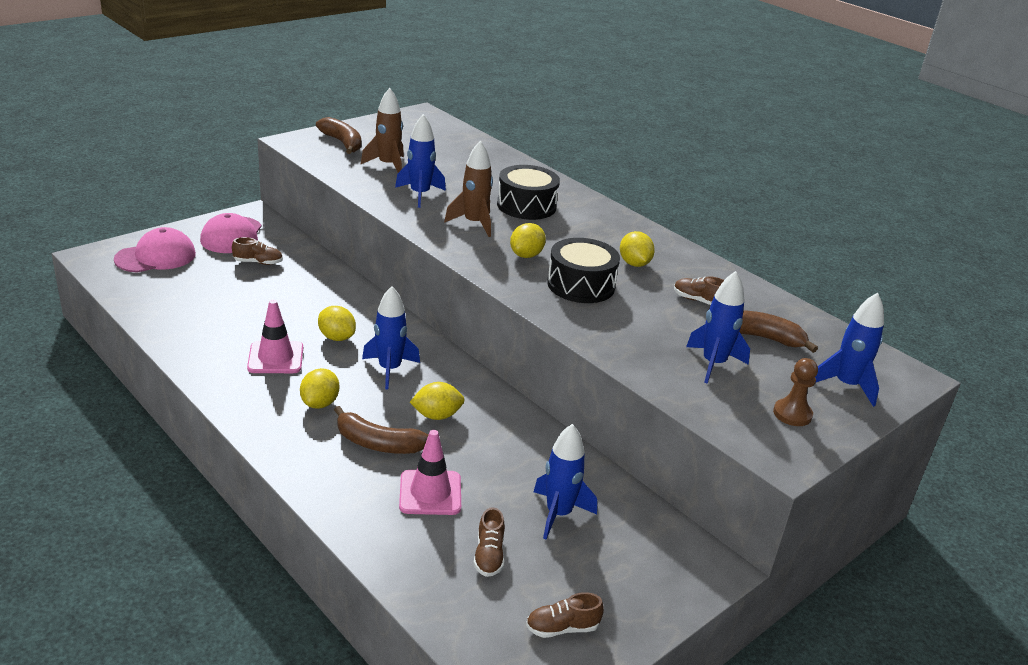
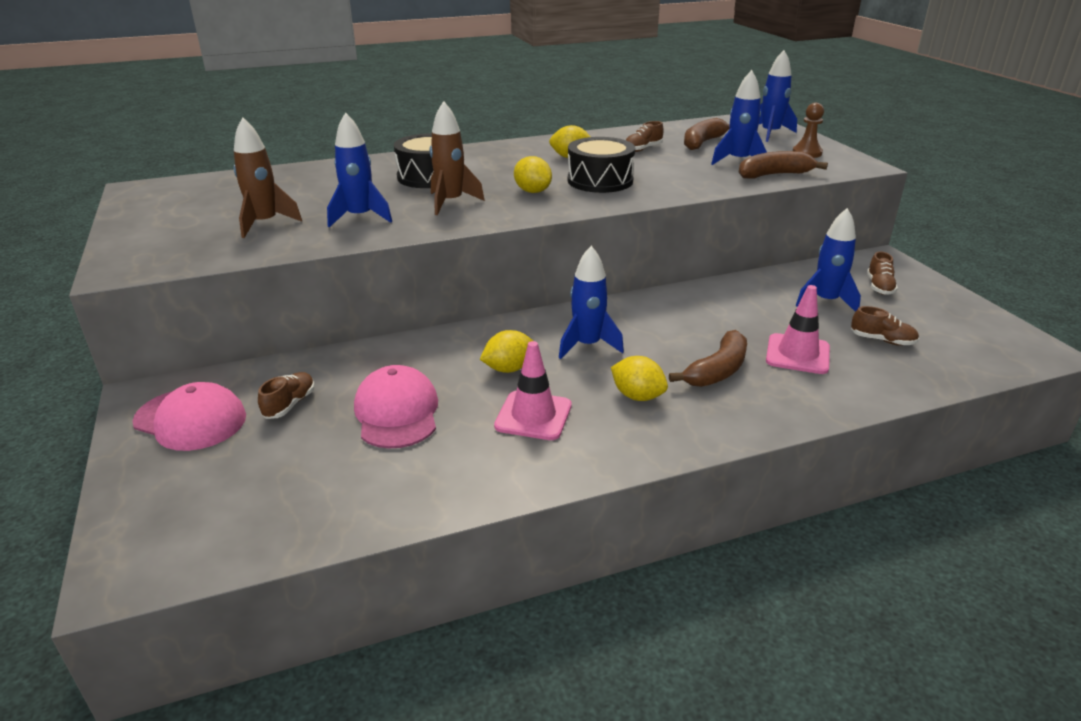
camera: 65 degrees left, 0 degrees up
(156, 257) = (190, 499): pink cap -> pink cap (397, 412)
(342, 143) = (166, 240): brown banana -> brown banana (774, 175)
(437, 415) = (677, 332): yellow lemon -> none
(562, 628) = (962, 325): brown shoe -> brown shoe (879, 287)

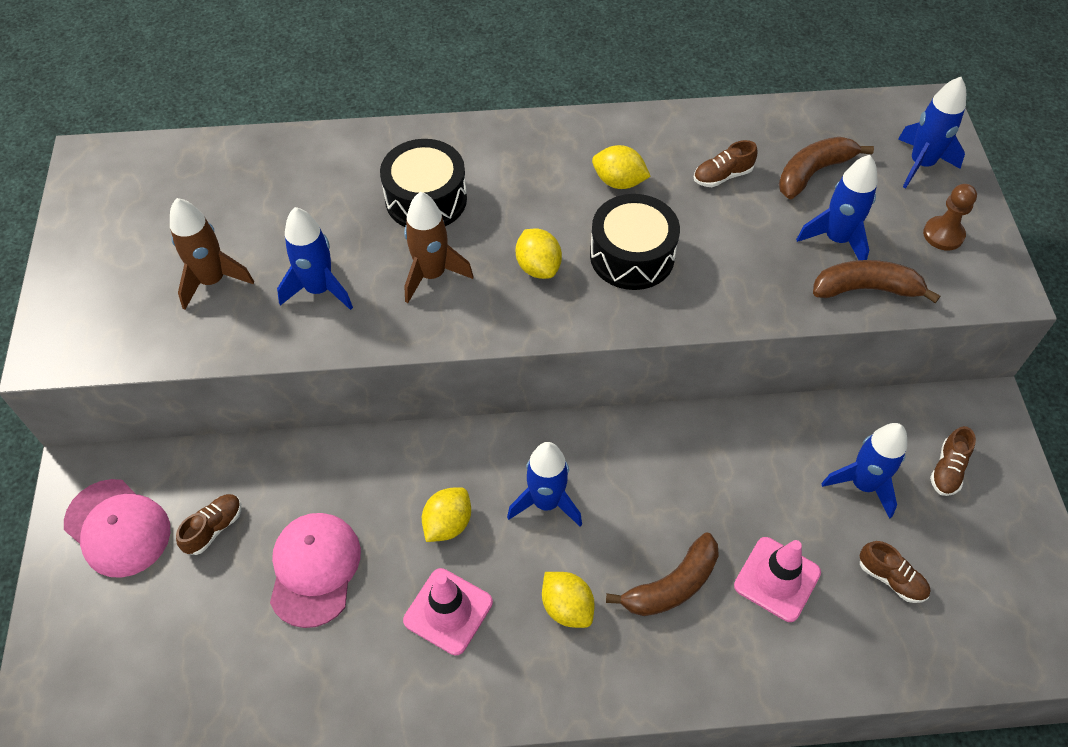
camera: 15 degrees right, 25 degrees up
(509, 369) = (448, 523): yellow lemon -> yellow lemon turned 45 degrees counterclockwise

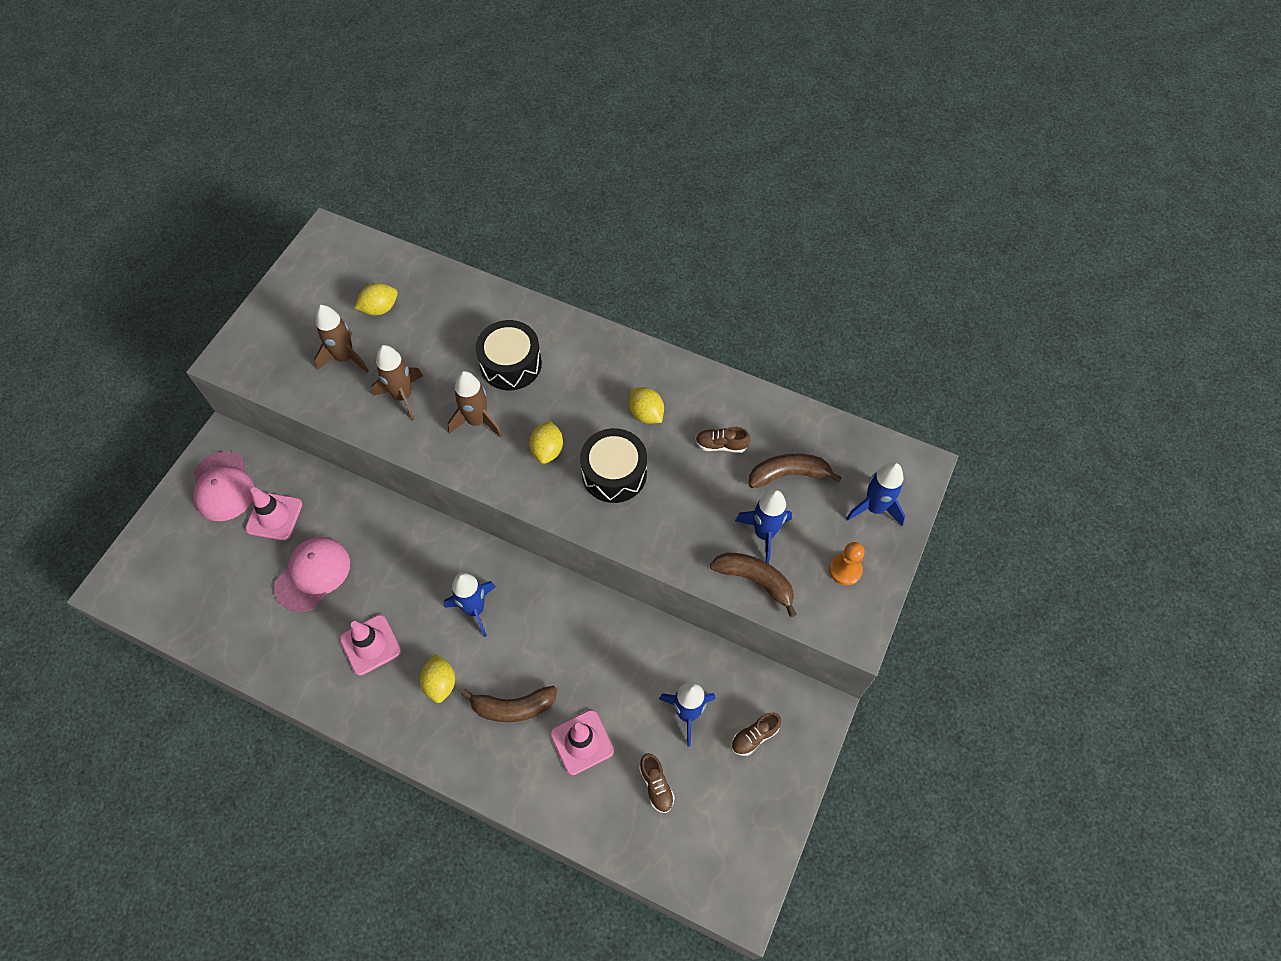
camera: 30 degrees right, 5 degrees up
(214, 528) = (274, 516): brown shoe -> pink traffic cone
(319, 289) = (403, 396): blue rocket -> brown rocket
(448, 523) = (407, 589): yellow lemon -> yellow lemon (380, 308)
(943, 234) = (845, 570): brown pawn -> orange pawn

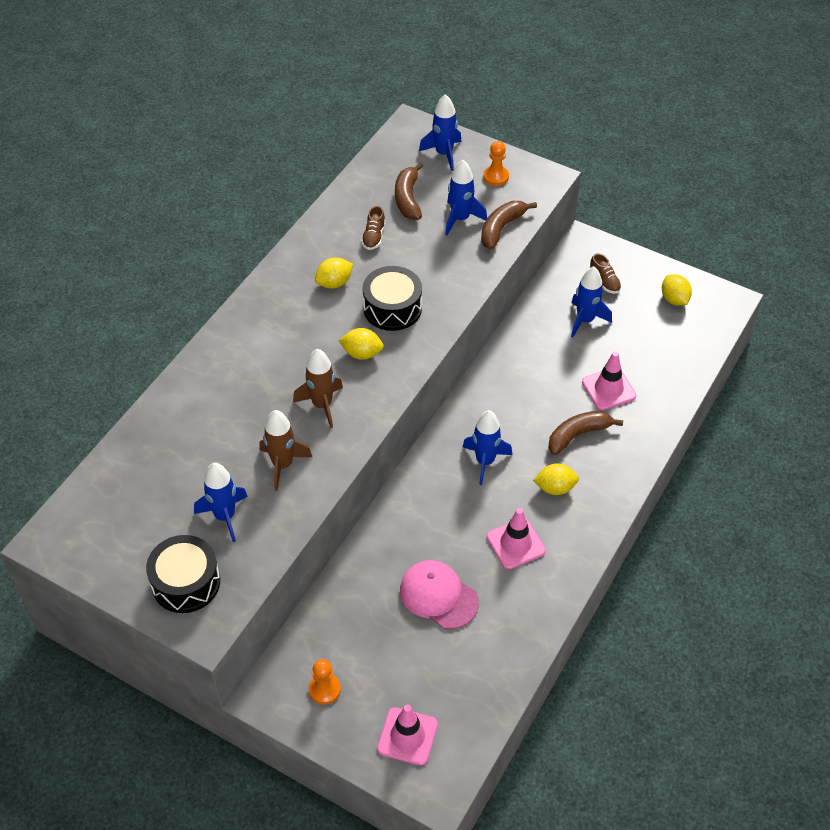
camera: 85 degrees left, 10 degrees down
(223, 486) = (324, 689): pink cap -> orange pawn
(274, 516) = (368, 636): pink traffic cone -> pink traffic cone (407, 736)
(345, 358) = (225, 516): brown rocket -> blue rocket
(380, 308) = (166, 487): yellow lemon -> yellow lemon (674, 299)
(511, 364) = (260, 378): black drum -> black drum (186, 583)
(513, 707) = (578, 435): brown banana -> brown banana turned 120 degrees counterclockwise
(656, 785) = (643, 344): brown shoe -> none

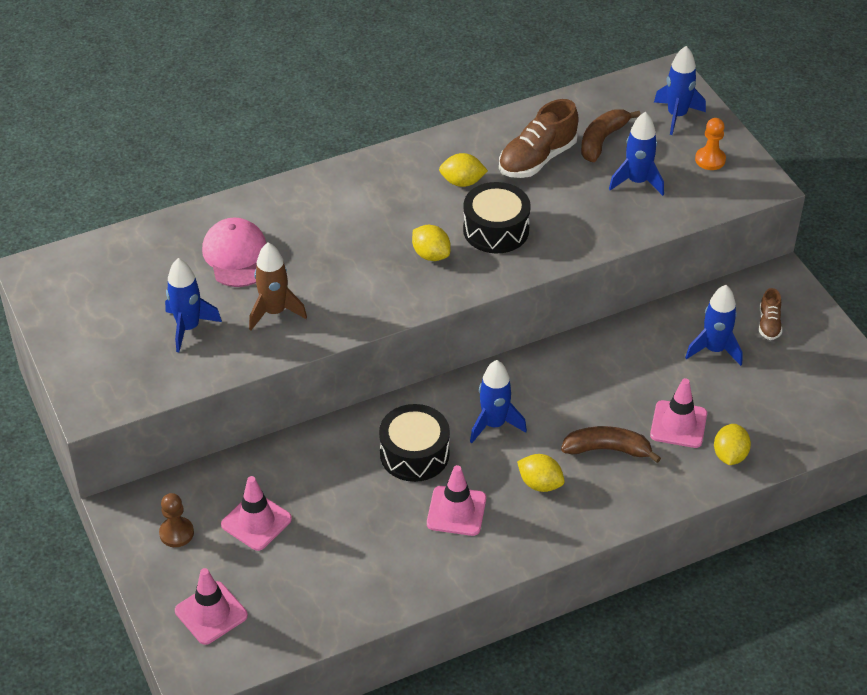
camera: 35 degrees right, 5 degrees down
(186, 583) = (110, 363): black drum -> black drum (414, 454)
(322, 405) = (354, 280): brown rocket -> none
(324, 689) = (176, 533): orange pawn -> brown pawn
(373, 237) = (537, 159): brown shoe -> brown shoe, size x1.89
(378, 642) = (256, 522): none -> pink traffic cone
(438, 596) = (344, 515): pink cap -> pink cap (237, 256)
(501, 228) = (670, 209): brown banana -> none
(674, 299) = (829, 377): yellow lemon -> yellow lemon (729, 455)

